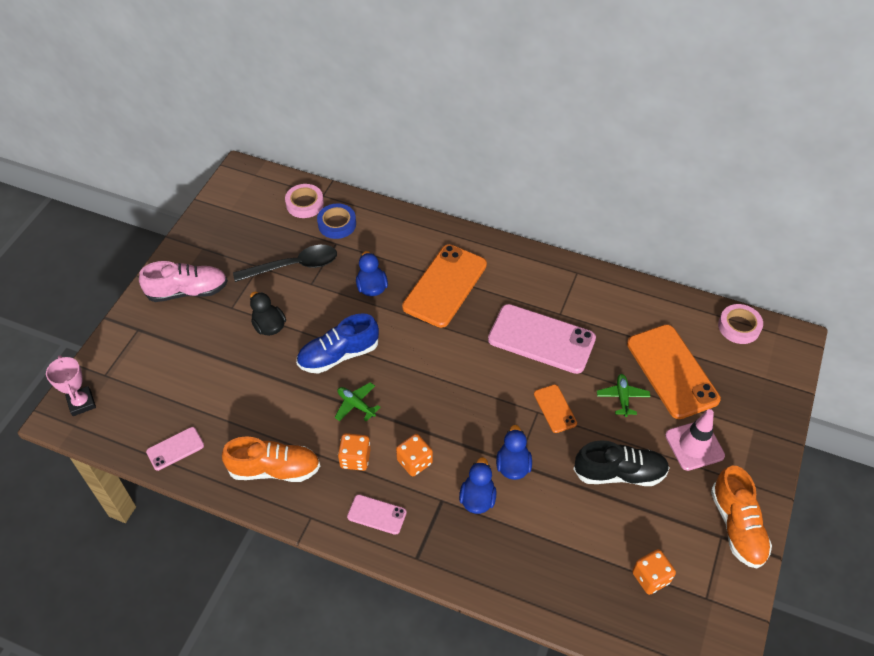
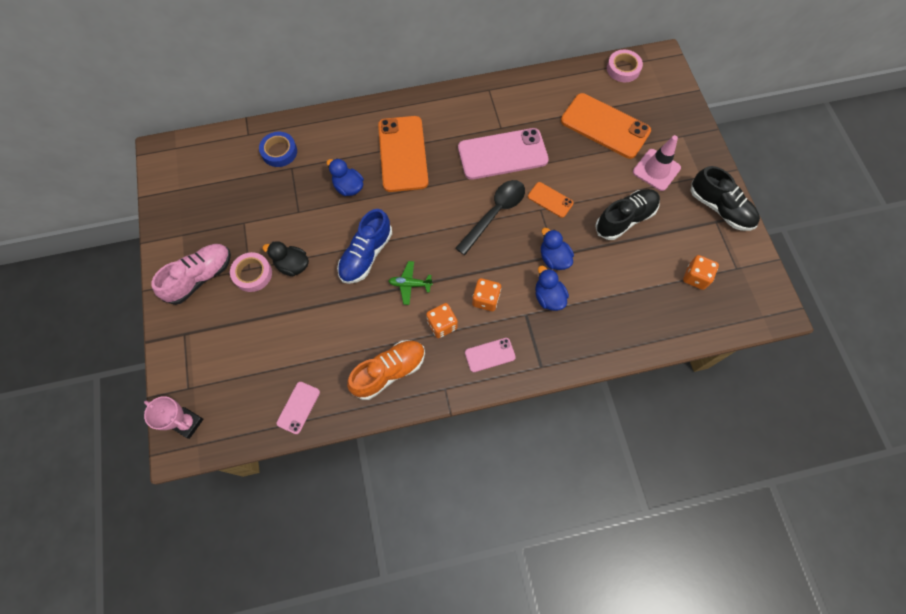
camera: 35 degrees left, 15 degrees up
(294, 266) = (272, 205): black spoon -> black spoon (495, 213)
(305, 204) = (239, 149): pink tape -> pink tape (252, 274)
(622, 397) = (587, 164): green plane -> none
(737, 526) = (720, 208): orange shoe -> black shoe

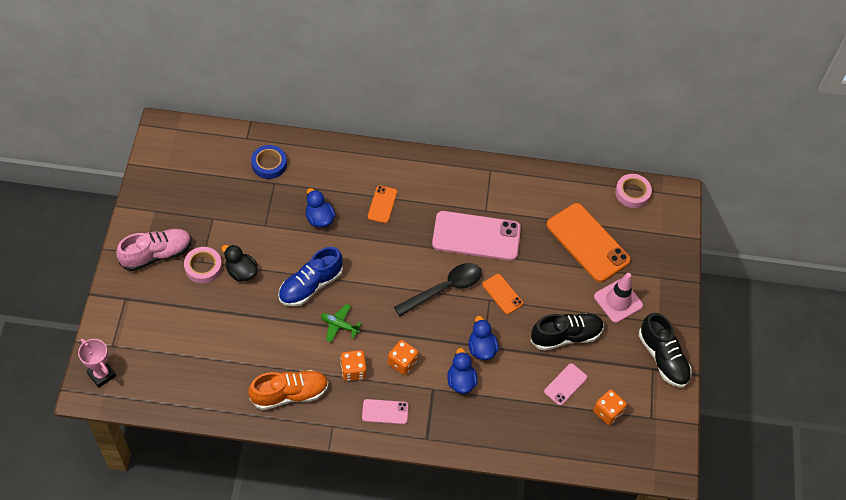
camera: 15 degrees right, 10 degrees down
(298, 407) = (199, 395): pink phone -> pink phone (565, 384)
(403, 154) = (382, 204): orange phone -> orange phone, size x0.49

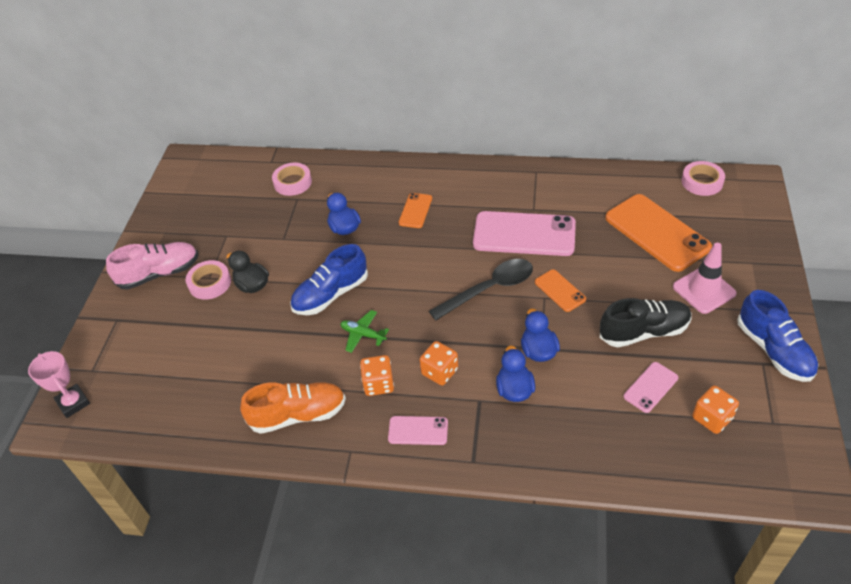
camera: 10 degrees right, 10 degrees down
(269, 164) = (292, 182): blue tape -> pink tape
(662, 358) = (773, 350): black shoe -> blue shoe

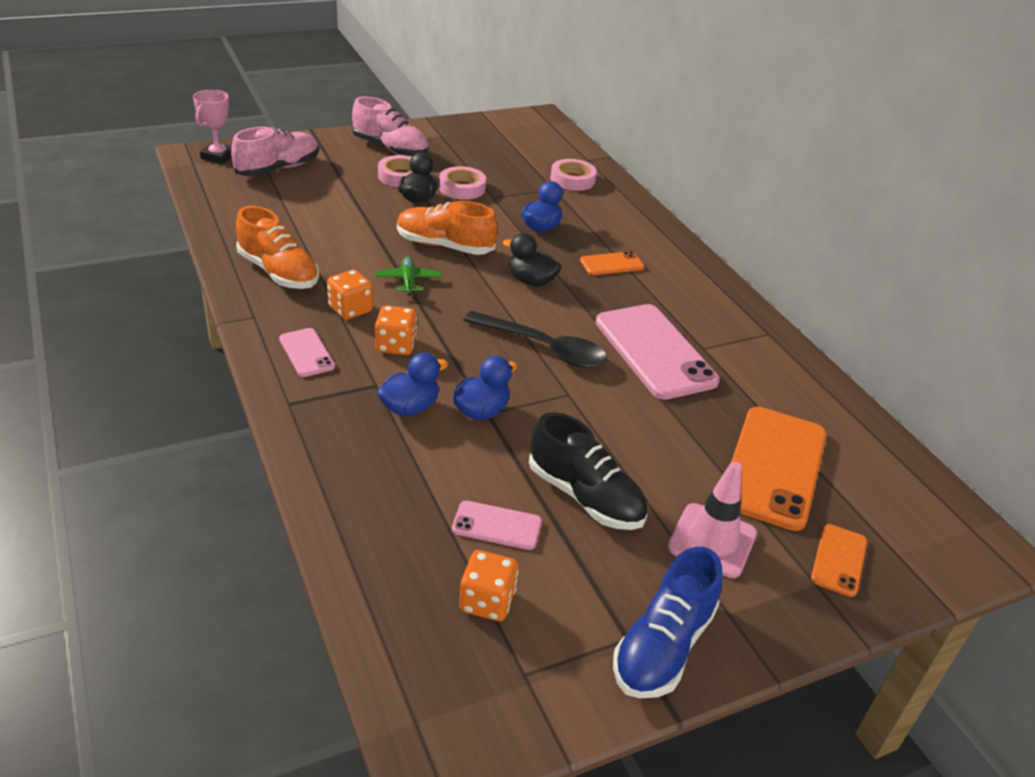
camera: 50 degrees right, 10 degrees down
(131, 364) = (278, 169): none -> pink shoe
(331, 294) = (444, 246): blue shoe -> orange shoe
(408, 263) = (531, 281): none -> black duck
(560, 291) = (590, 404): orange phone -> orange phone (839, 560)
(702, 182) = (922, 490): pink tape -> pink tape (462, 188)

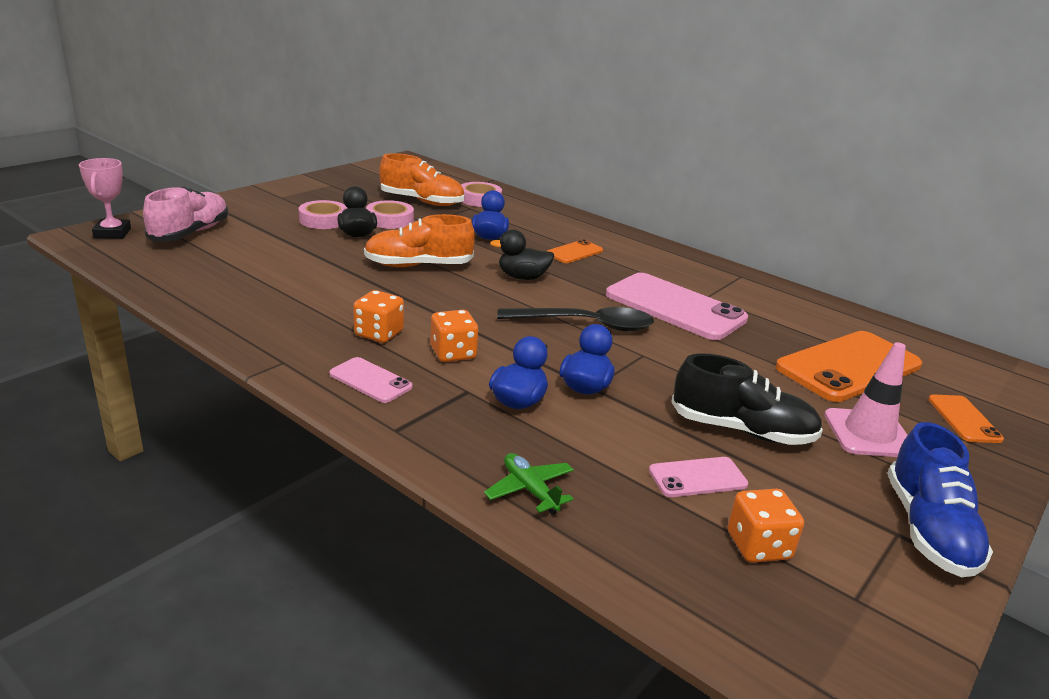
camera: 25 degrees left, 10 degrees down
(278, 272) = (273, 318): orange shoe -> orange shoe (422, 201)
(390, 149) = (292, 201): pink shoe -> none
(408, 281) = (412, 299): green plane -> green plane (530, 490)
(774, 467) = (848, 366): orange phone -> orange phone turned 60 degrees clockwise

